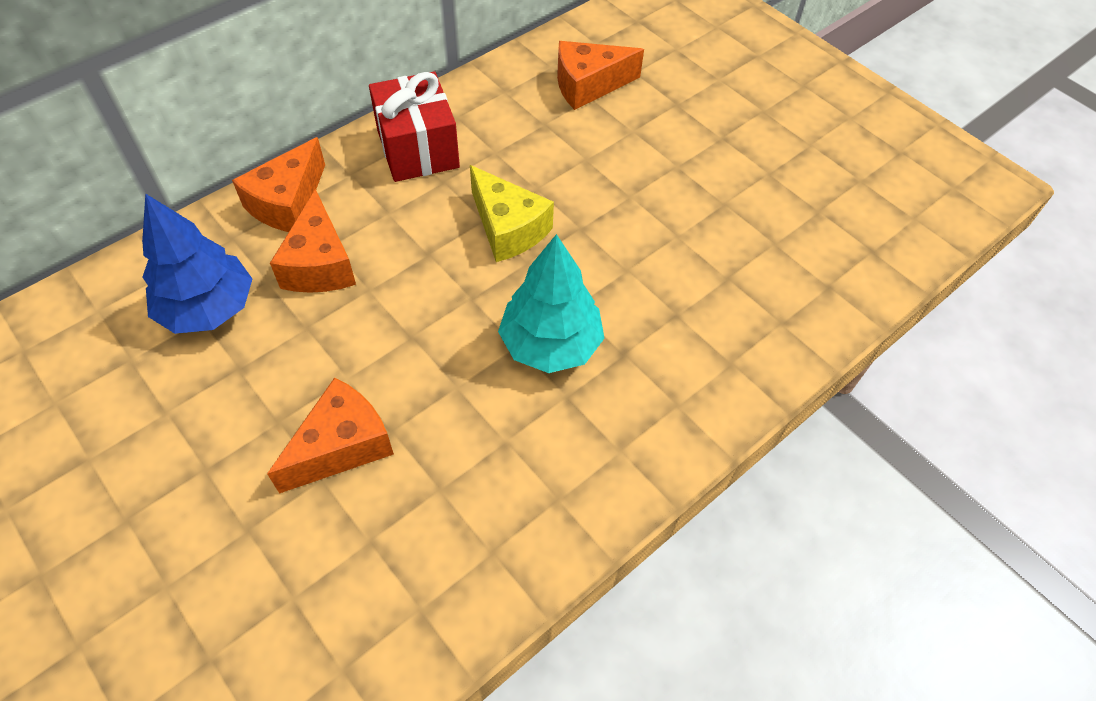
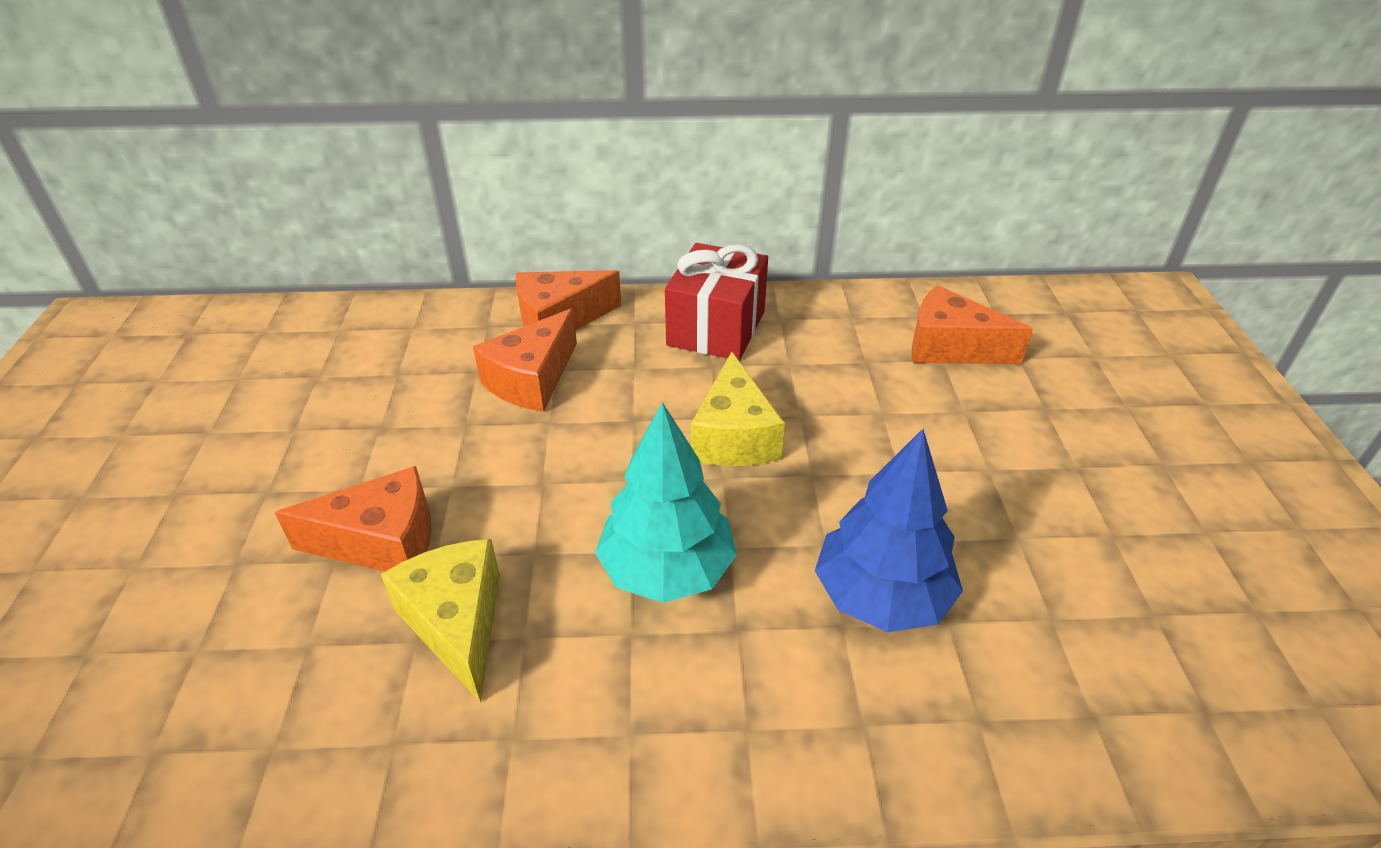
camera: 40 degrees right, 15 degrees down
(208, 308) = (411, 369): blue tree -> blue tree (881, 596)
(454, 461) = (457, 623): none -> yellow cheese

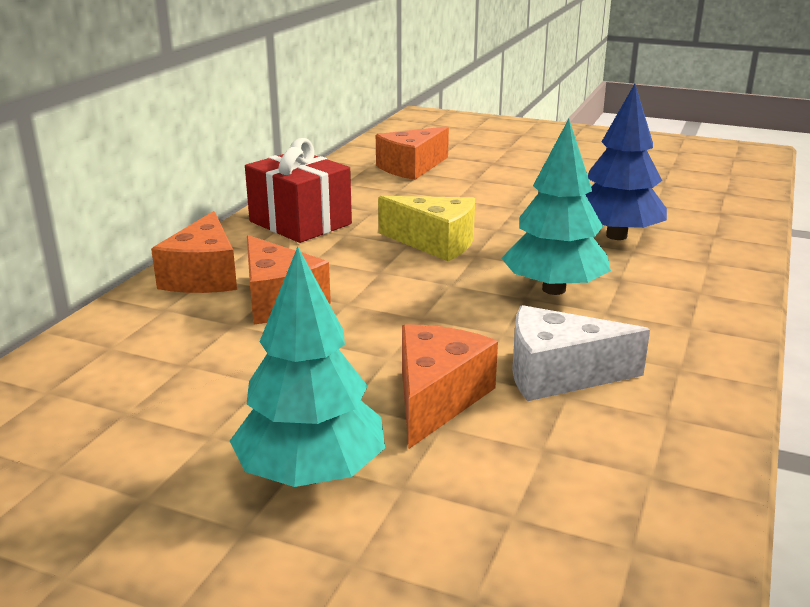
camera: 65 degrees left, 15 degrees down
(248, 502) = (311, 473): none -> turquoise tree
(457, 623) = (558, 374): yellow cheese -> white cheese

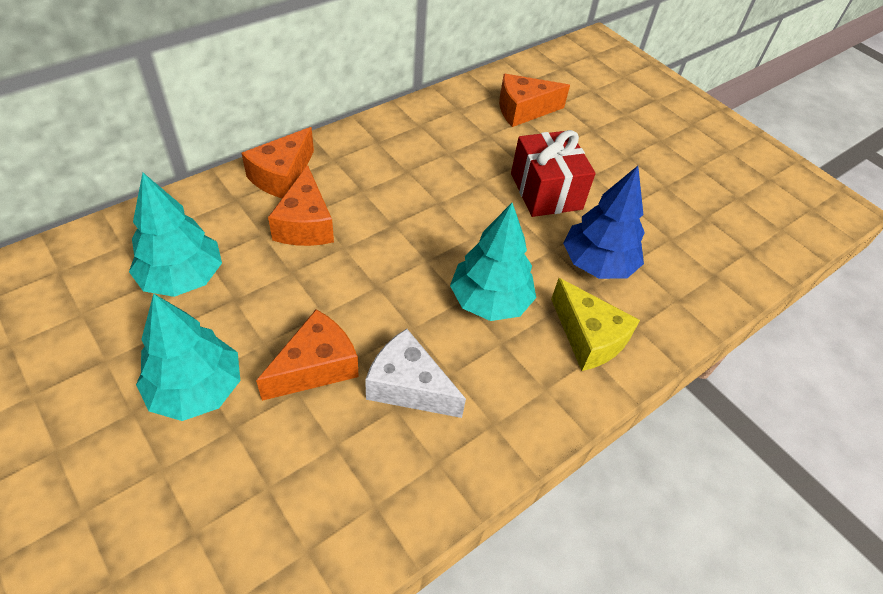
camera: 25 degrees right, 25 degrees up
(171, 389) = (182, 278): none -> turquoise tree
(300, 223) = (388, 145): red gift -> red gift (546, 191)
(435, 243) = (457, 210): yellow cheese -> yellow cheese (588, 338)

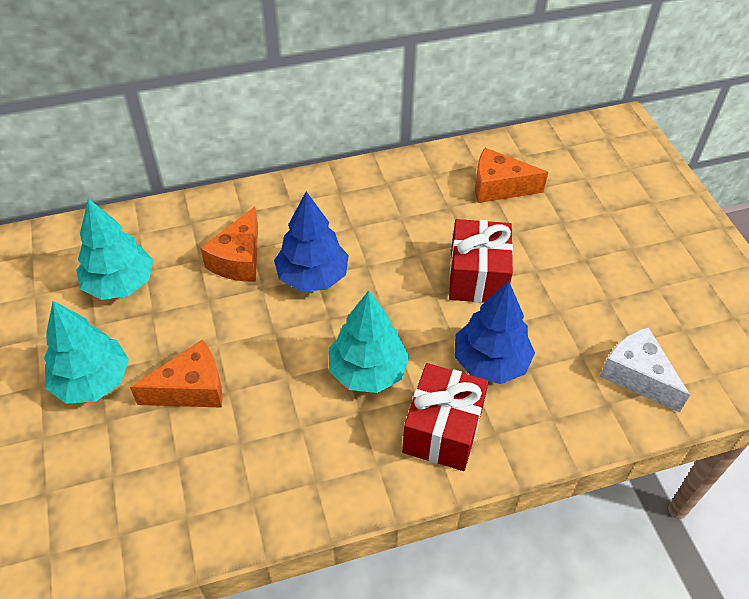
camera: 25 degrees right, 0 degrees up
(282, 176) = (239, 209): orange cheese -> none
(390, 224) = (312, 276): none -> blue tree
(408, 386) = (259, 427): white cheese -> white cheese (637, 375)
(588, 338) = (442, 430): yellow cheese -> red gift

